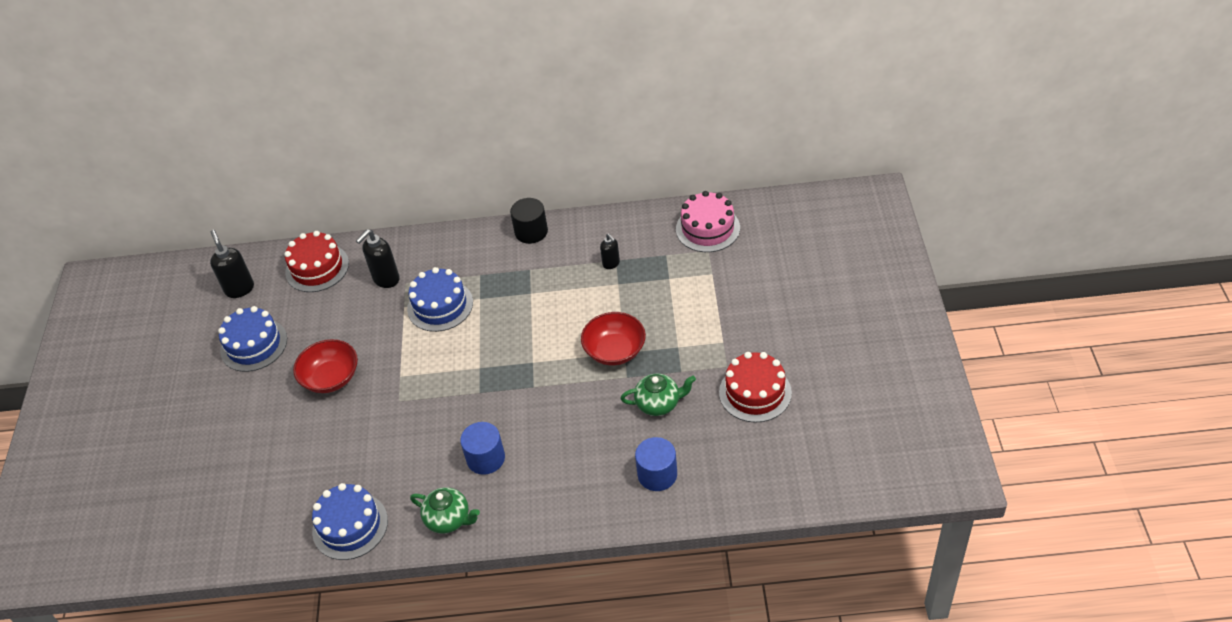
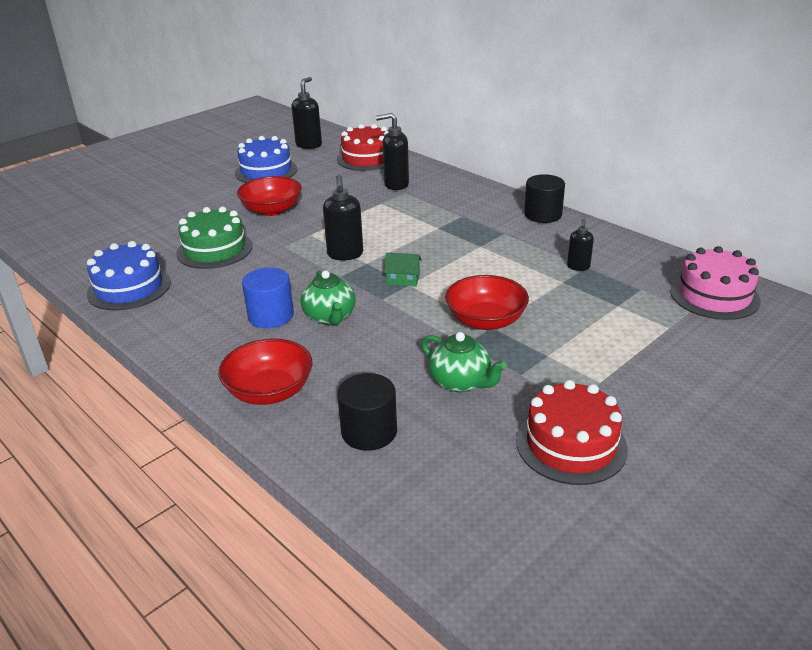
camera: 45 degrees right, 15 degrees down
(352, 446) = (214, 249): none -> green cake
(440, 306) = (404, 216): blue cake -> none
(449, 519) = (181, 331): green teapot -> green teapot (330, 317)
(454, 372) = (345, 255): none -> black soap dispenser
(523, 361) = (403, 279): none -> green house
(570, 503) = (269, 391): none -> red bowl
(657, 474) = (369, 431): blue cylinder -> black cylinder

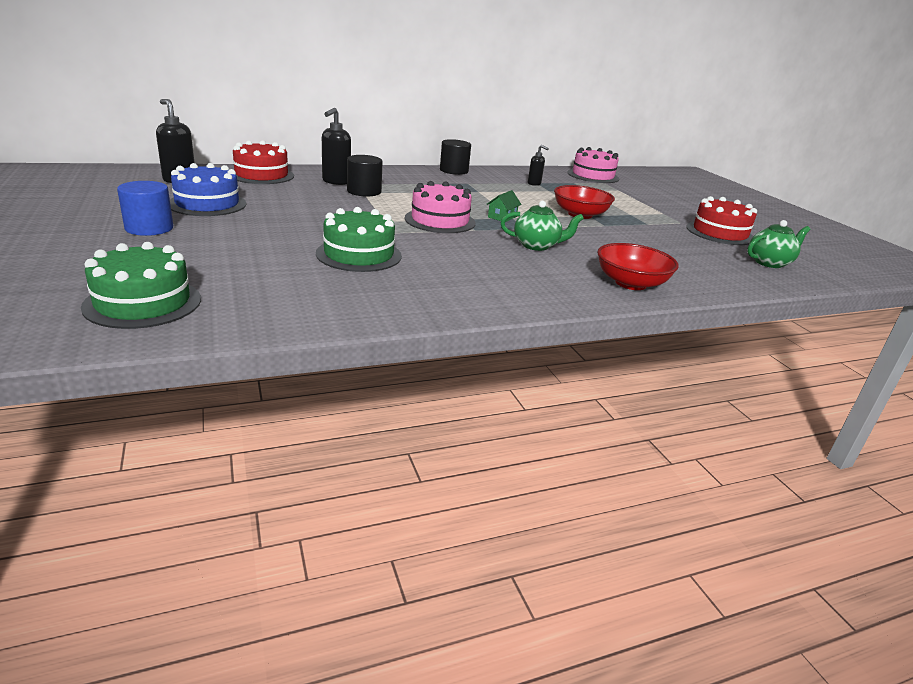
camera: 70 degrees left, 5 degrees down
(74, 221) = (143, 302): none -> green cake
(129, 288) = (392, 301): blue cake -> none
(271, 316) = (516, 261): blue cylinder -> blue cylinder (149, 228)
(272, 210) = (308, 221): red bowl -> none
(345, 255) = (440, 220): black soap dispenser -> pink cake
(369, 431) = (693, 268): black cylinder -> black cylinder (364, 191)
(461, 382) = (648, 236): green teapot -> green teapot (769, 263)

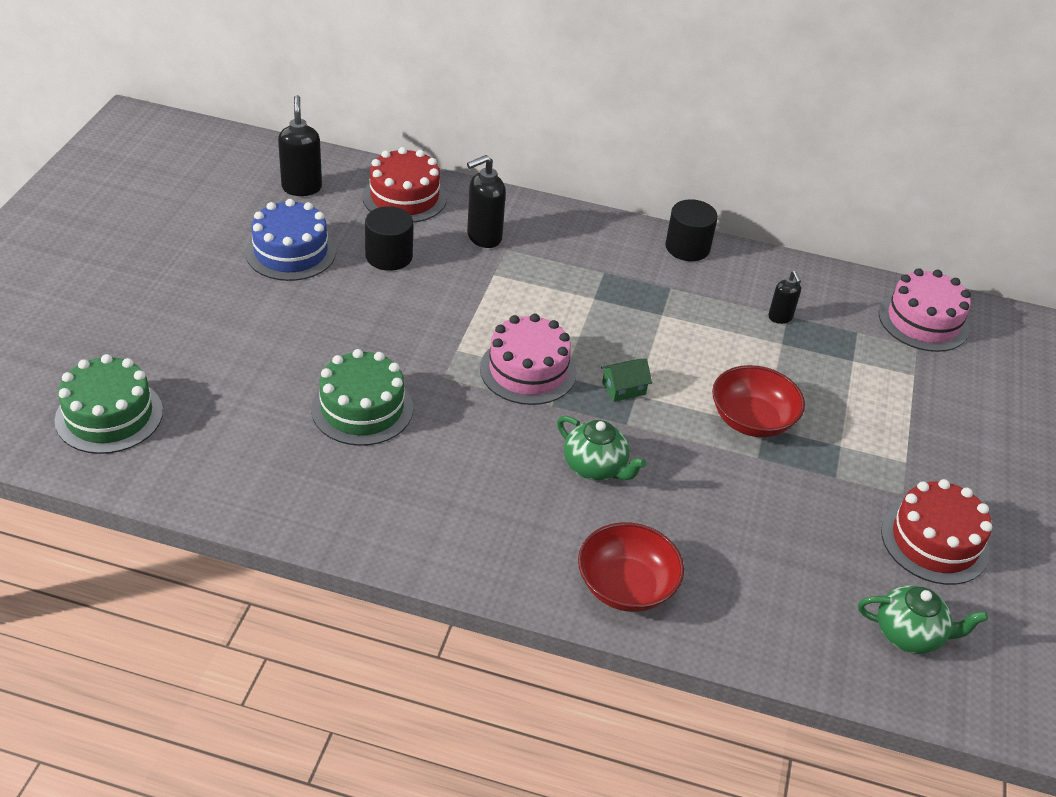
camera: 35 degrees right, 15 degrees up
(149, 228) = (199, 287): blue cylinder -> none
(364, 191) = (497, 272): black cylinder -> black cylinder (389, 256)

